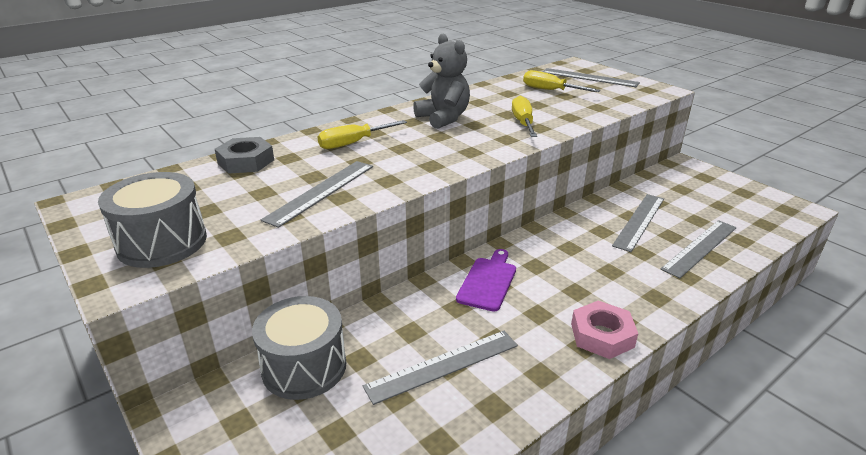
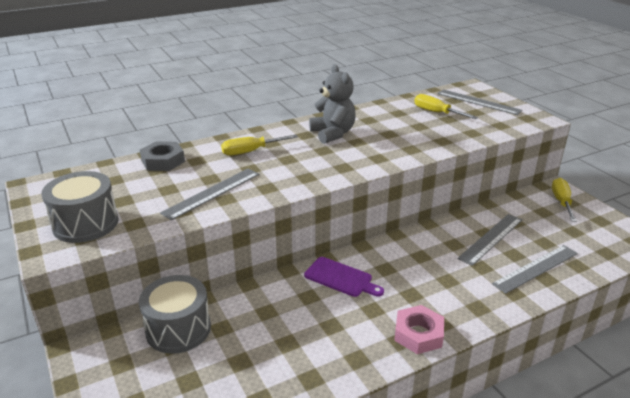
camera: 10 degrees right, 0 degrees up
(443, 365) = (282, 342): grey ruler -> none
(488, 282) = (341, 278): purple cutting board -> purple cutting board turned 90 degrees clockwise
(523, 123) = (399, 143): yellow screwdriver -> yellow screwdriver (561, 202)

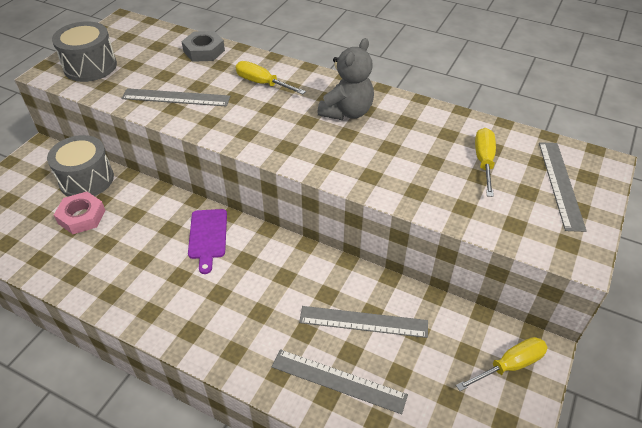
camera: 55 degrees right, 15 degrees up
(418, 334) = (165, 321): pink nut -> pink nut (81, 217)

